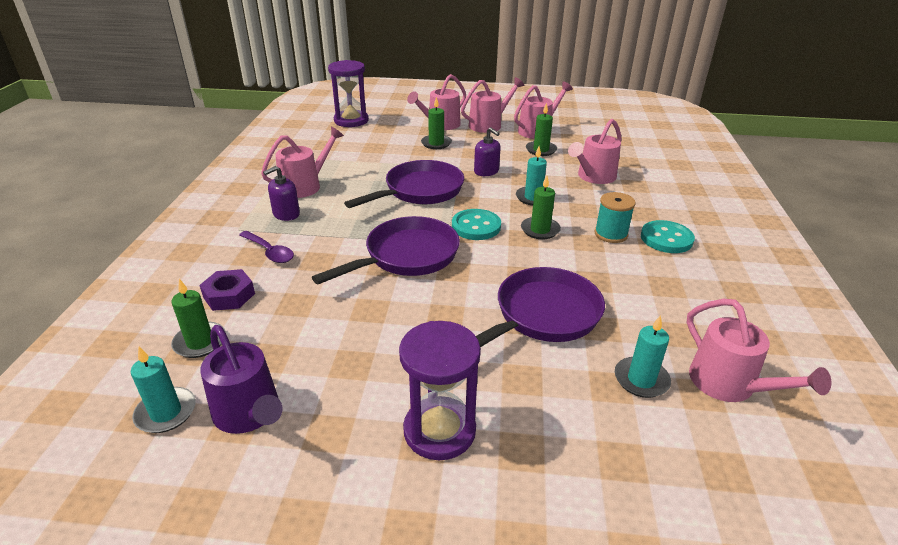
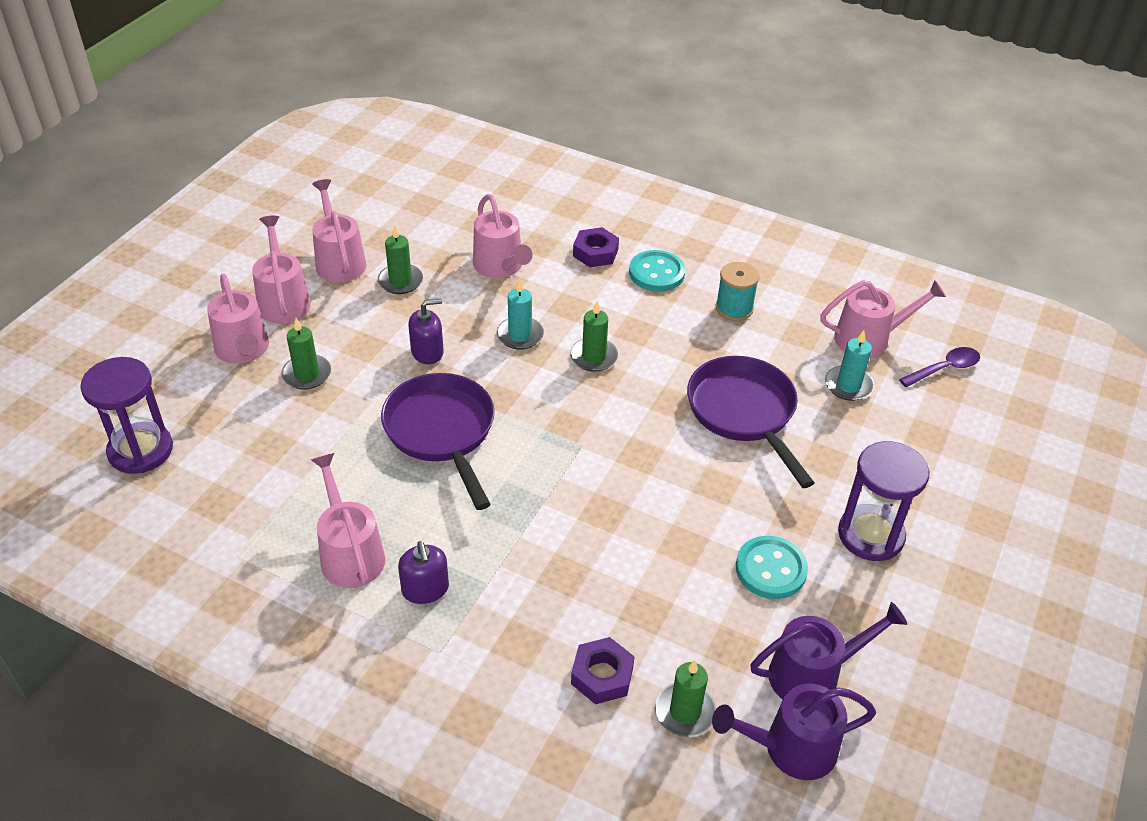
camera: 70 degrees left, 10 degrees up
(166, 412) = (791, 748): turquoise candle -> purple watering can
(269, 252) = (519, 621): purple spoon -> purple spoon (944, 368)
(407, 256) = (593, 486): purple pan -> none
(476, 226) = (559, 407): turquoise button -> turquoise button (770, 569)
(611, 234) = (629, 307): turquoise spool -> turquoise spool (734, 308)
(654, 208) = (595, 253): none -> purple nut

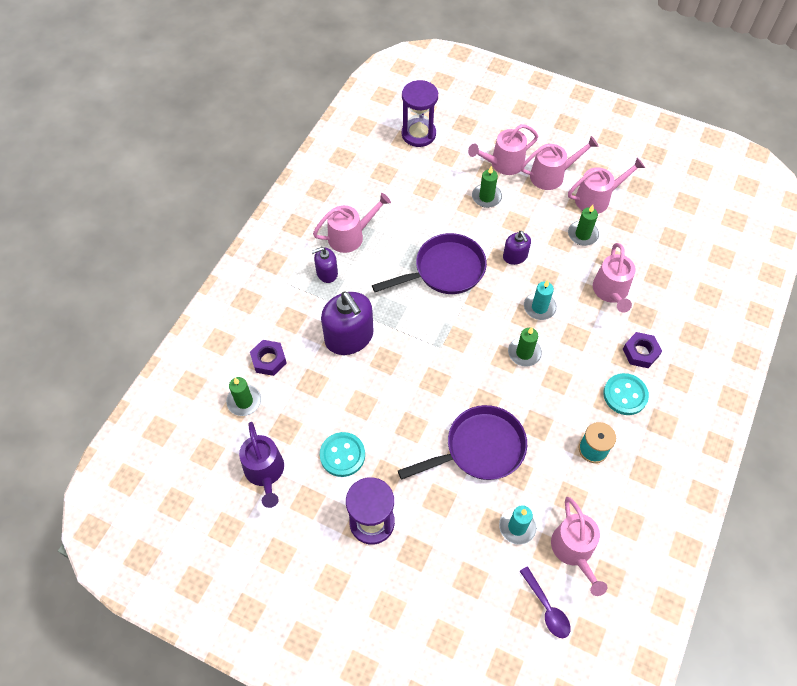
camera: 90 degrees right, 15 degrees up
(500, 266) = (611, 292): pink watering can -> pink watering can turned 60 degrees counterclockwise
(559, 558) = (349, 337): none -> purple soap dispenser
(791, 748) = (218, 455): purple watering can -> none

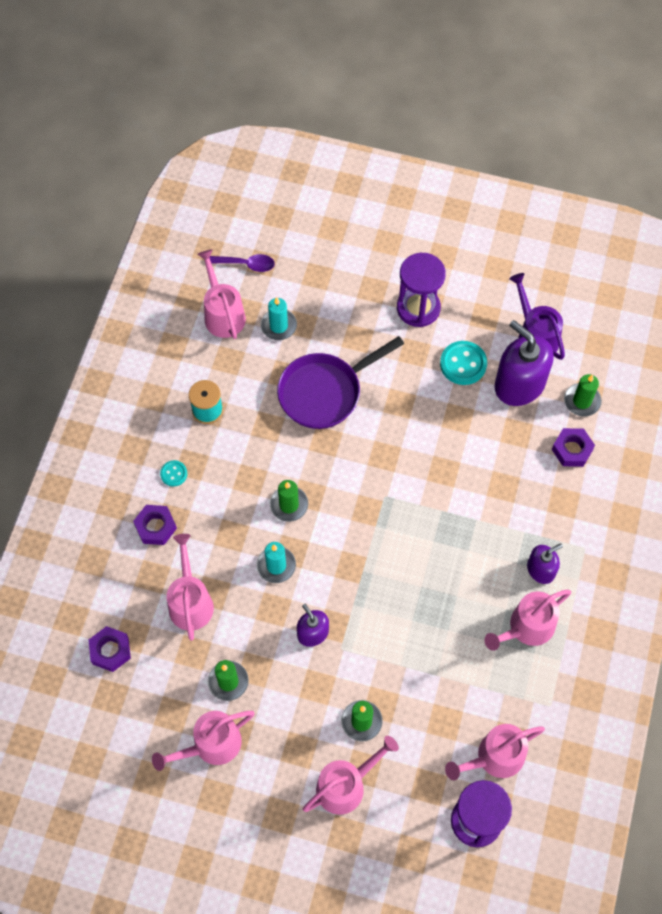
camera: 170 degrees right, 5 degrees up
(349, 337) = (491, 491): purple soap dispenser -> purple soap dispenser (519, 384)
(445, 270) = (397, 597): purple pan -> none
(547, 608) = (245, 264): purple spoon -> purple spoon turned 135 degrees clockwise
(551, 175) = (276, 776): pink watering can -> pink watering can (495, 757)
(625, 395) = (173, 474): turquoise button -> turquoise button, size x0.56
(674, 267) = (110, 651): none -> purple nut

